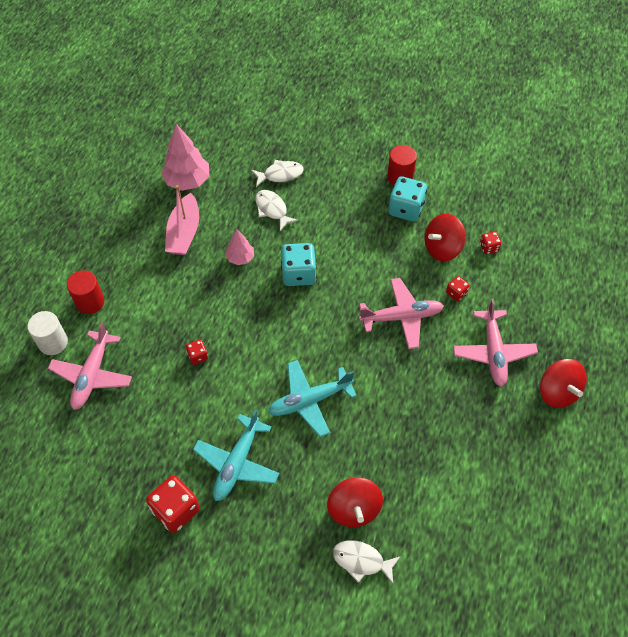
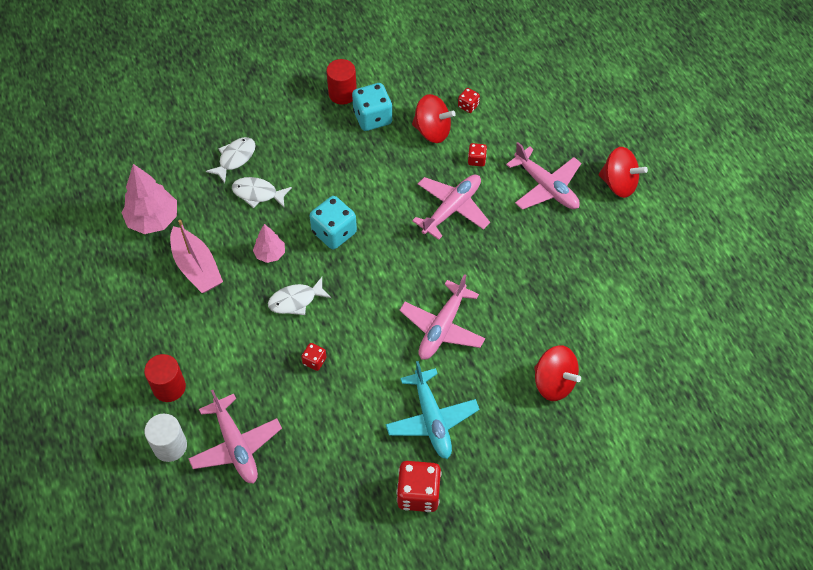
camera: 40 degrees left, 0 degrees up
(309, 401) = (442, 327): turquoise plane -> pink plane
(361, 561) = (595, 415): white fish -> white fish (296, 300)
(442, 248) = (432, 131): red spinning top -> red spinning top turned 90 degrees counterclockwise

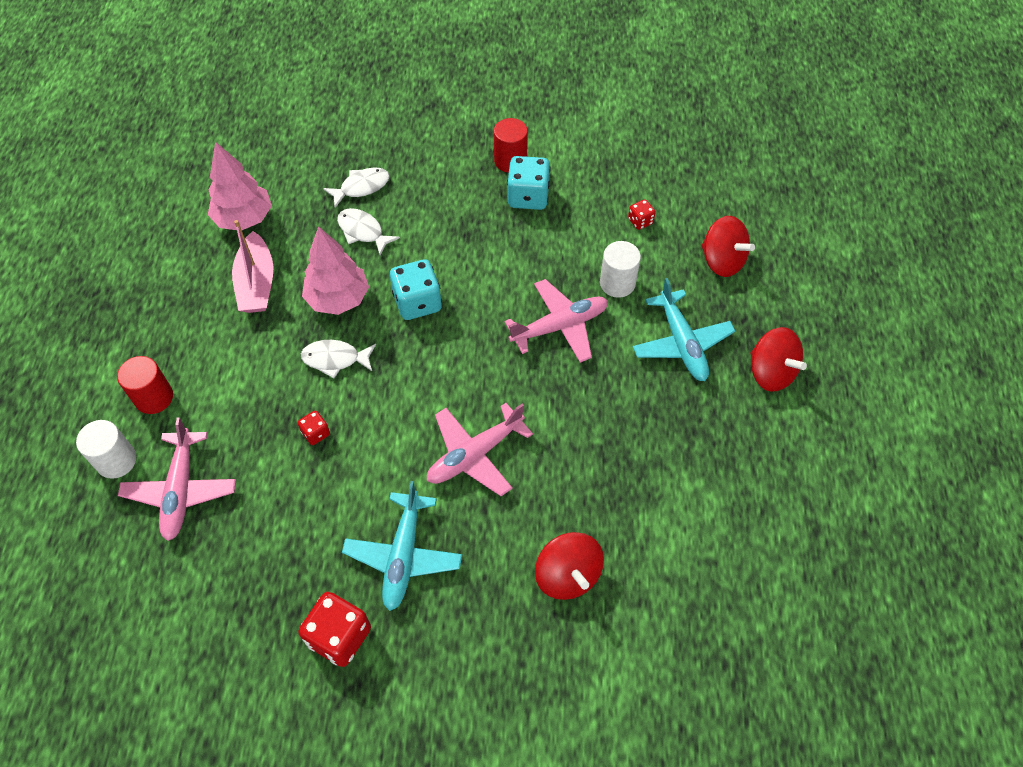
camera: 25 degrees right, 0 degrees up
(270, 254) = (338, 299): pink tree -> pink tree, size x1.74
(432, 131) = (585, 234): red spinning top -> red spinning top (722, 261)
(476, 160) = (617, 283): red dice -> white cylinder
(546, 187) = (681, 343): pink plane -> turquoise plane

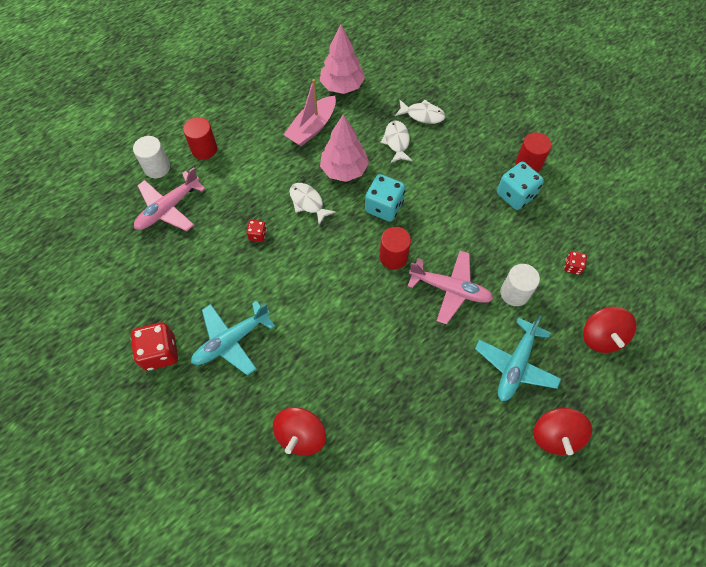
camera: 45 degrees right, 5 degrees up
(475, 455) = (324, 320): pink plane -> none
(477, 341) = (393, 257): none -> red cylinder

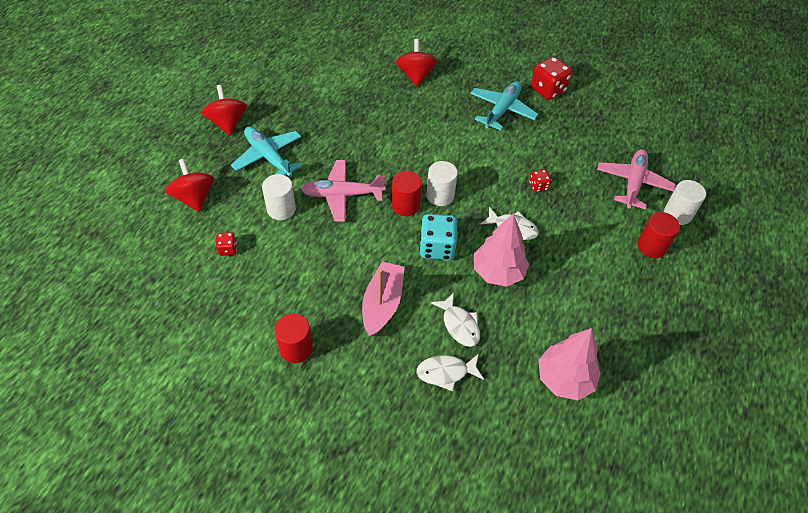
camera: 155 degrees right, 10 degrees down
(312, 127) = (562, 309): pink boat -> pink boat (382, 304)
(356, 256) = (440, 195): none -> white cylinder
(515, 195) = (302, 305): turquoise dice -> none
(515, 365) = (268, 157): turquoise plane -> turquoise plane turned 45 degrees counterclockwise

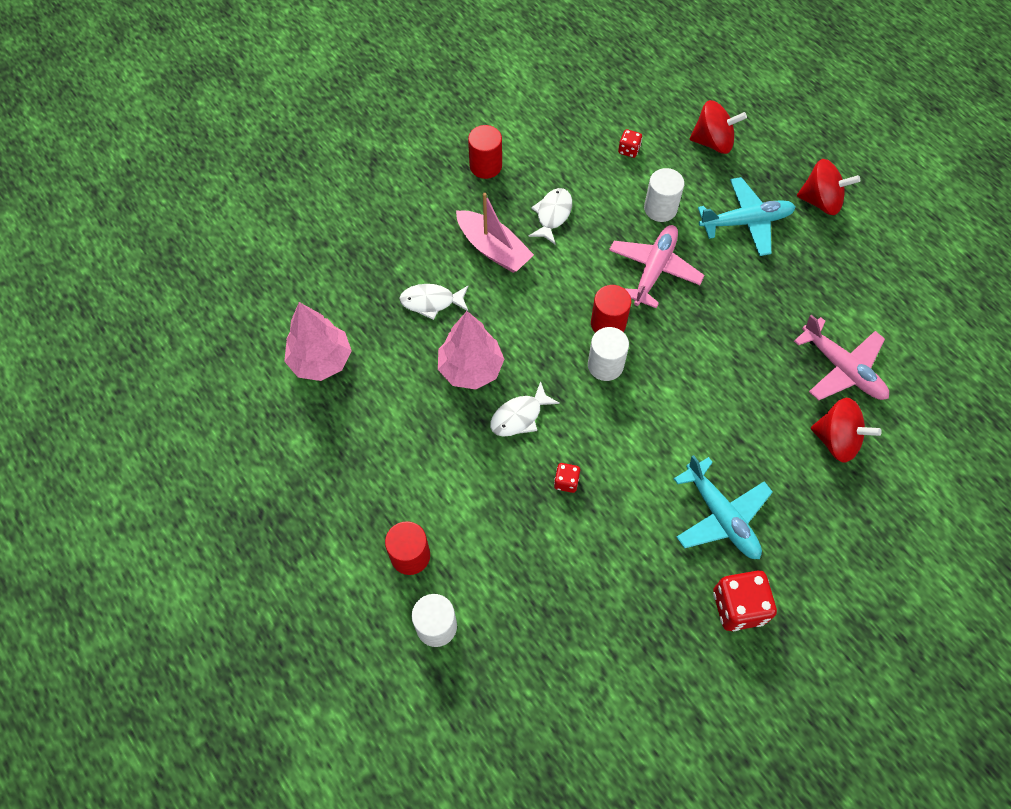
camera: 120 degrees right, 10 degrees up
(437, 247) = (534, 327): turquoise dice -> none
(446, 372) = (390, 267): white fish -> white fish (552, 215)
(633, 183) = (513, 605): pink plane -> pink plane (842, 368)

